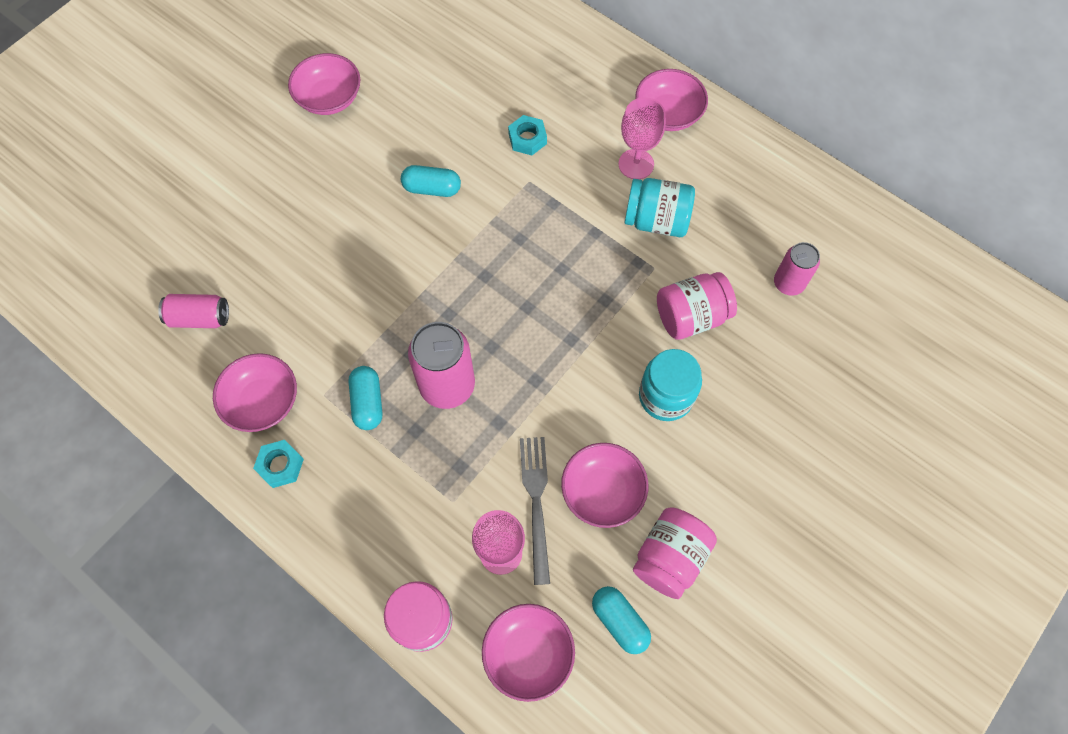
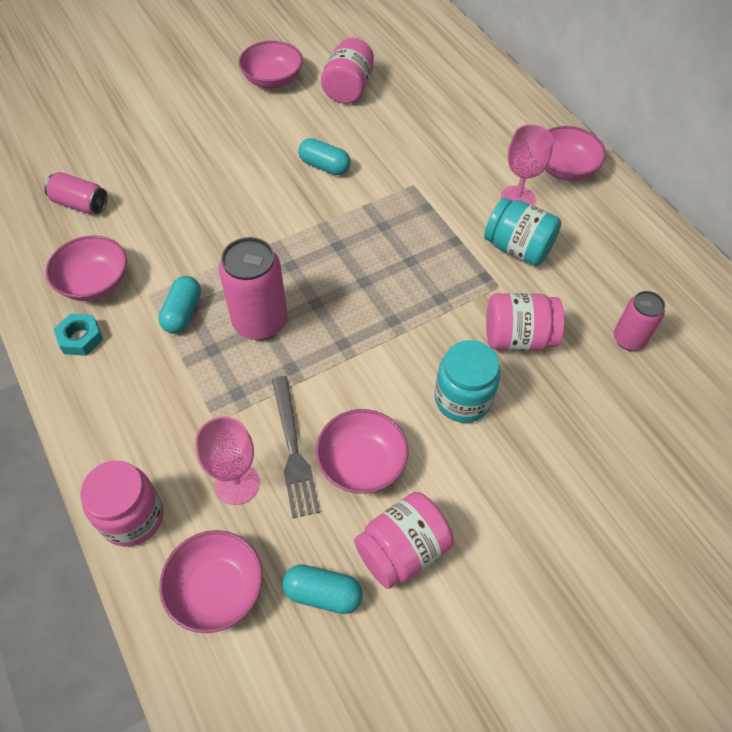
camera: 20 degrees right, 10 degrees down
(415, 85) = (348, 89): none -> pink jar
(527, 139) = (426, 153): turquoise nut -> none
(536, 502) = (293, 450): grey fork -> grey fork turned 150 degrees clockwise
(619, 621) = (323, 593): turquoise capsule -> turquoise capsule turned 60 degrees counterclockwise

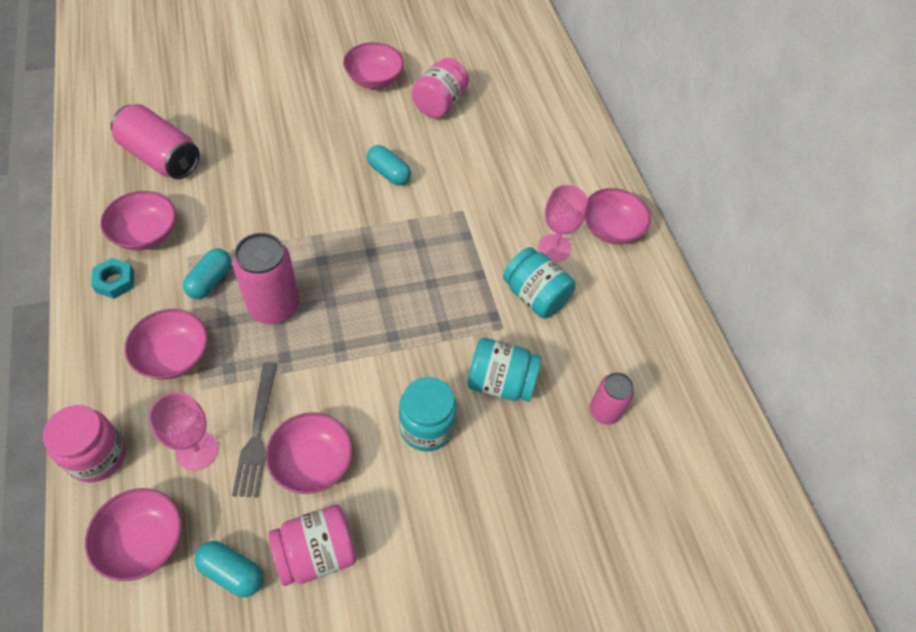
camera: 10 degrees right, 0 degrees up
(80, 204) = (161, 157): pink can -> pink can, size x1.65
(174, 396) = (173, 356): none -> pink bowl
(518, 337) = (500, 382): pink jar -> turquoise jar

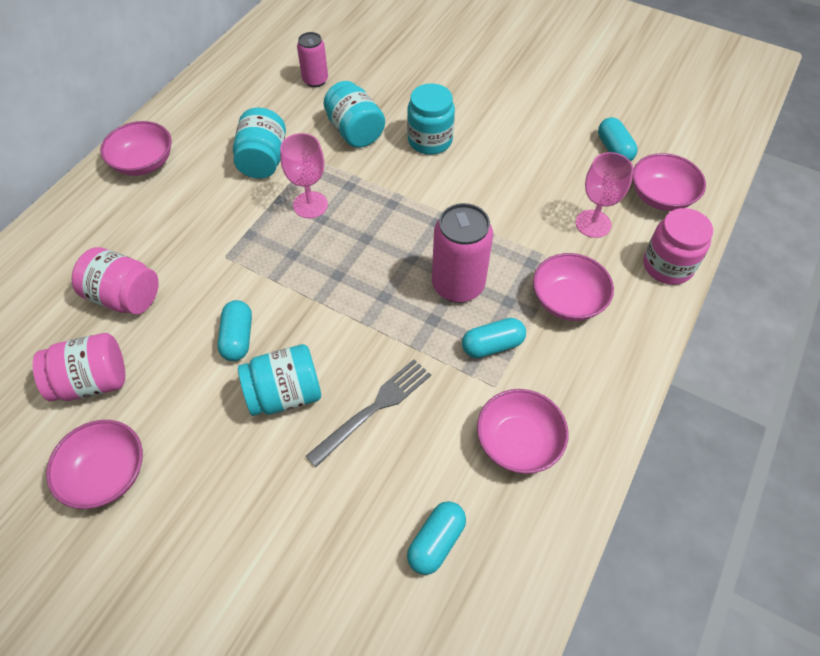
camera: 130 degrees left, 0 degrees up
(115, 281) = (578, 407): turquoise nut -> none
(161, 157) = (436, 542): pink can -> turquoise capsule
(257, 433) = (543, 207): grey fork -> grey fork (374, 409)
(312, 462) = (520, 169): pink bowl -> none
(316, 553) = (557, 127): pink jar -> pink jar (125, 297)
(323, 165) = (285, 394): none -> turquoise jar
(554, 248) = (202, 179): pink goblet -> pink goblet (310, 205)

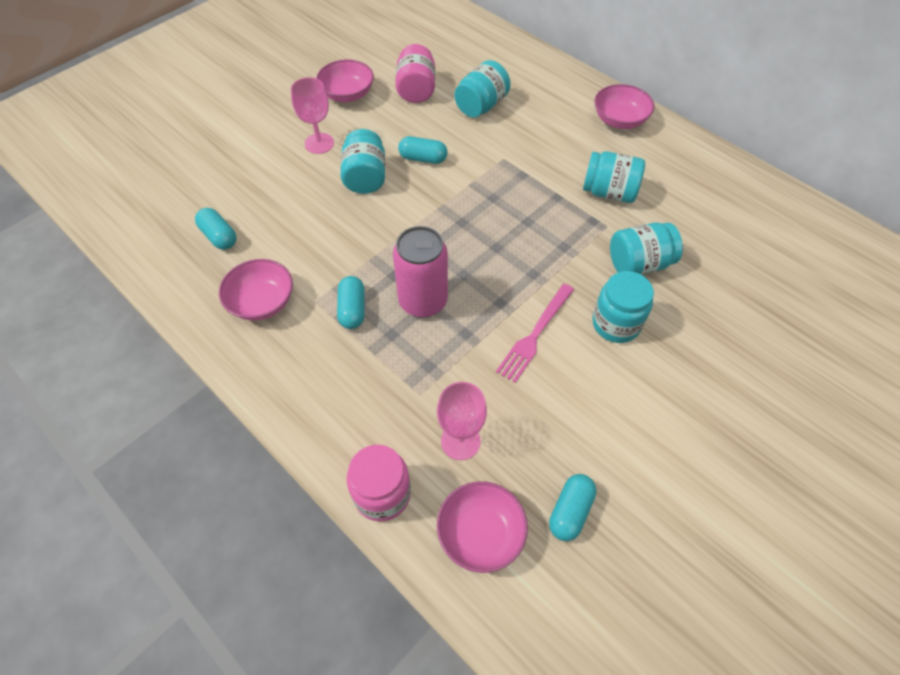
camera: 105 degrees right, 0 degrees up
(125, 297) = (481, 106): pink jar -> turquoise jar
(310, 205) = (546, 216): pink goblet -> pink goblet (319, 143)
(315, 80) = (724, 245): pink can -> none
(374, 409) = (331, 223): grey fork -> none
(463, 192) = (535, 335): none -> pink fork
(567, 300) = (375, 382): pink bowl -> none
(614, 149) = (570, 511): turquoise capsule -> turquoise capsule turned 60 degrees counterclockwise

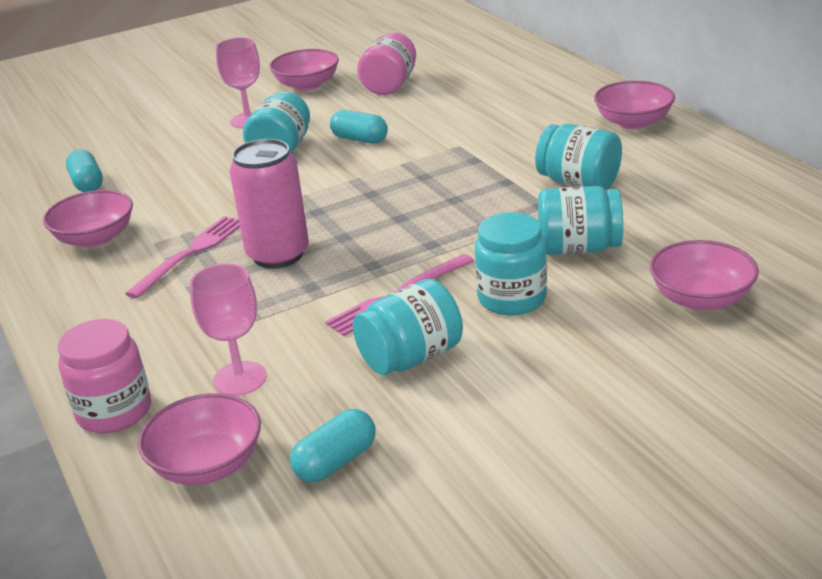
camera: 20 degrees right, 25 degrees down
(352, 309) = (191, 253): turquoise capsule -> pink fork
(481, 106) = (460, 101): turquoise jar -> turquoise jar (411, 357)
(740, 304) = (701, 298): none -> pink bowl

